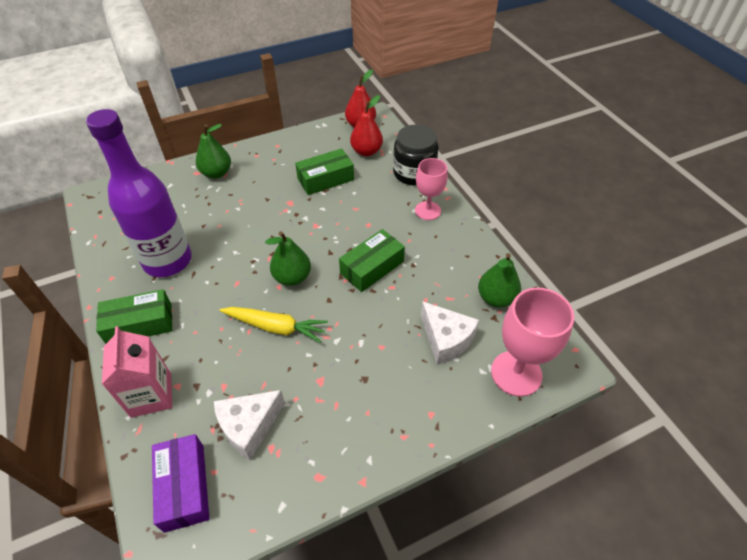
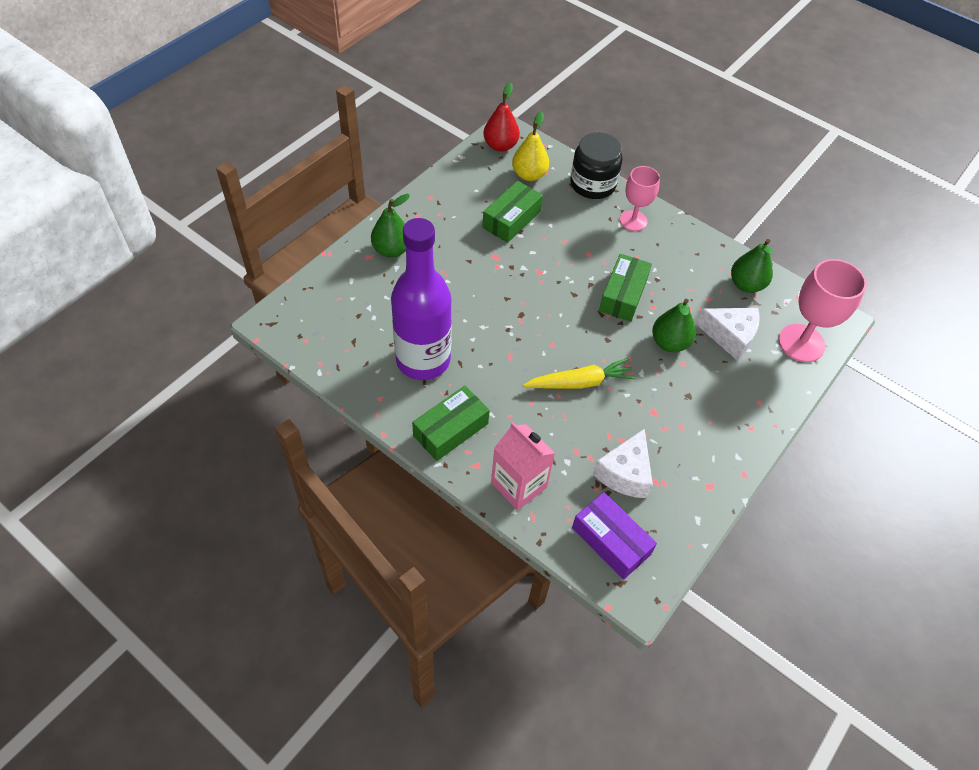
camera: 30 degrees left, 5 degrees up
(292, 277) = (558, 331): green pear -> green pear (669, 343)
(366, 151) = (529, 175): red pear -> yellow pear

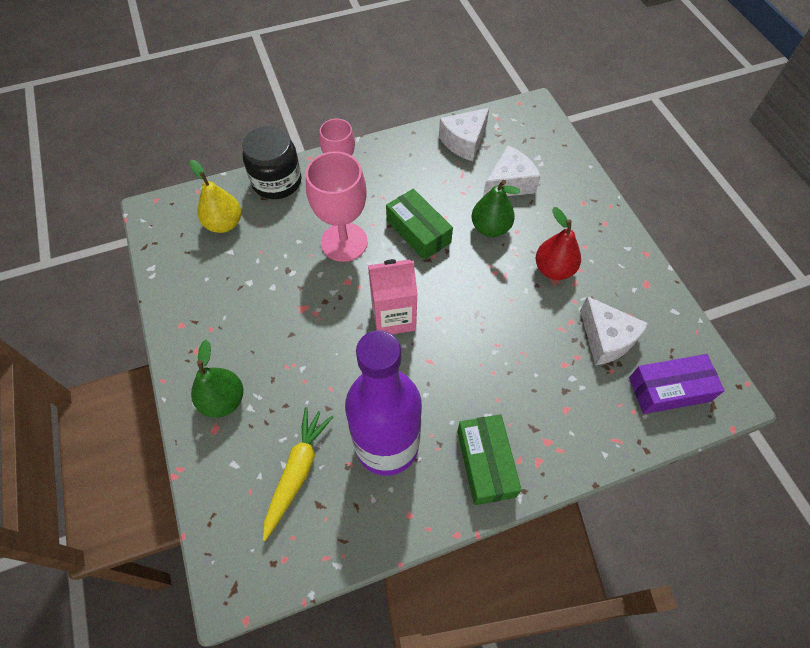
camera: 55 degrees left, 5 degrees up
(500, 146) = (167, 226): red pear -> red pear (553, 269)
(511, 219) = (267, 269): green box -> none
(519, 485) = (578, 434): pink carton -> pink carton (393, 316)
(580, 382) = (493, 319): yellow carrot -> yellow carrot (297, 472)
(746, 284) = (464, 142): green pear -> white cheese
(801, 343) = (542, 142): pink goblet -> pink goblet (344, 242)

